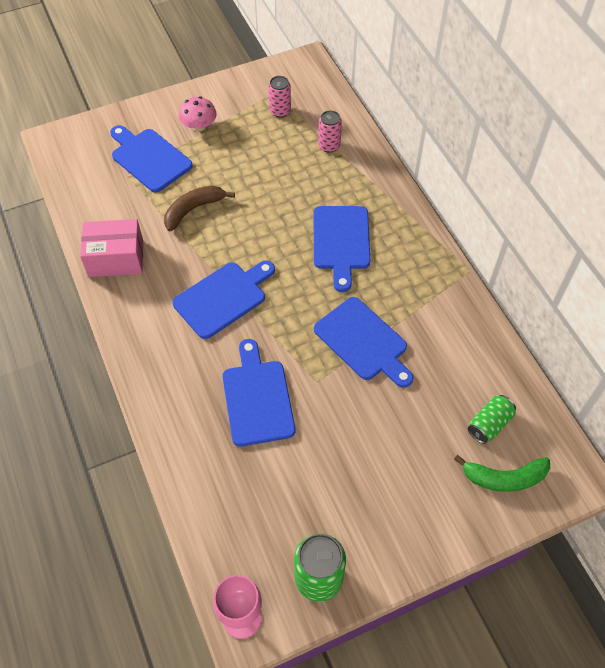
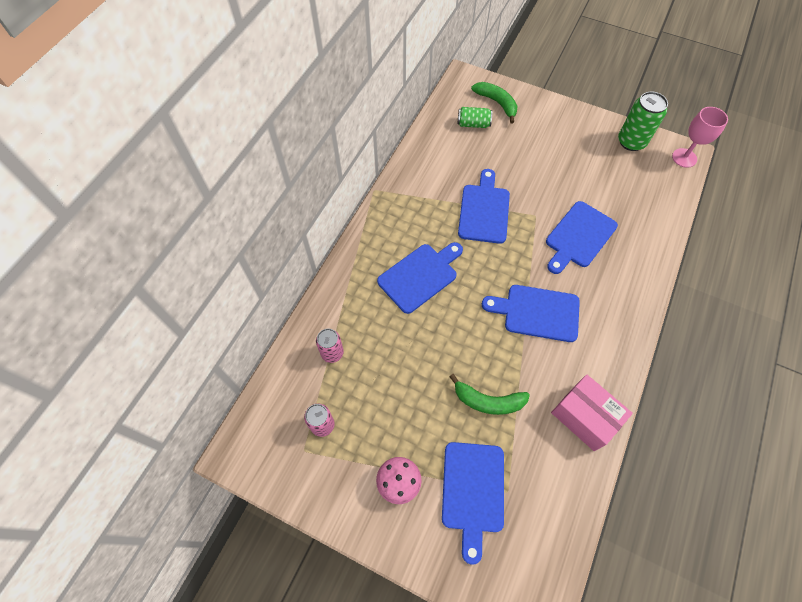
camera: 130 degrees left, 5 degrees up
(193, 209) = (488, 401): brown banana -> green banana

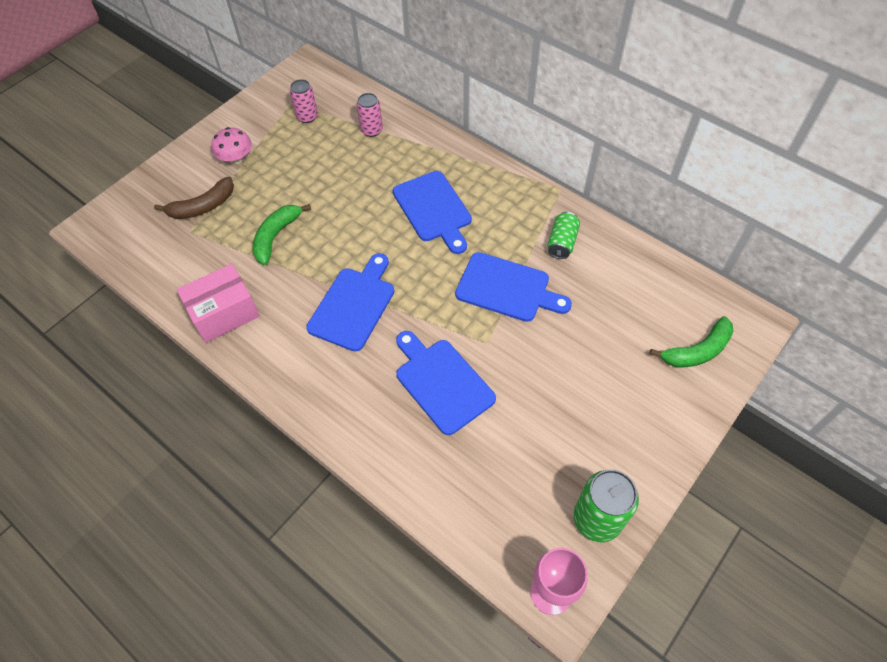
camera: 105 degrees right, 5 degrees down
(473, 124) = (657, 311): green can -> green can (562, 242)
(473, 491) = (203, 206): blue cutting board -> brown banana

